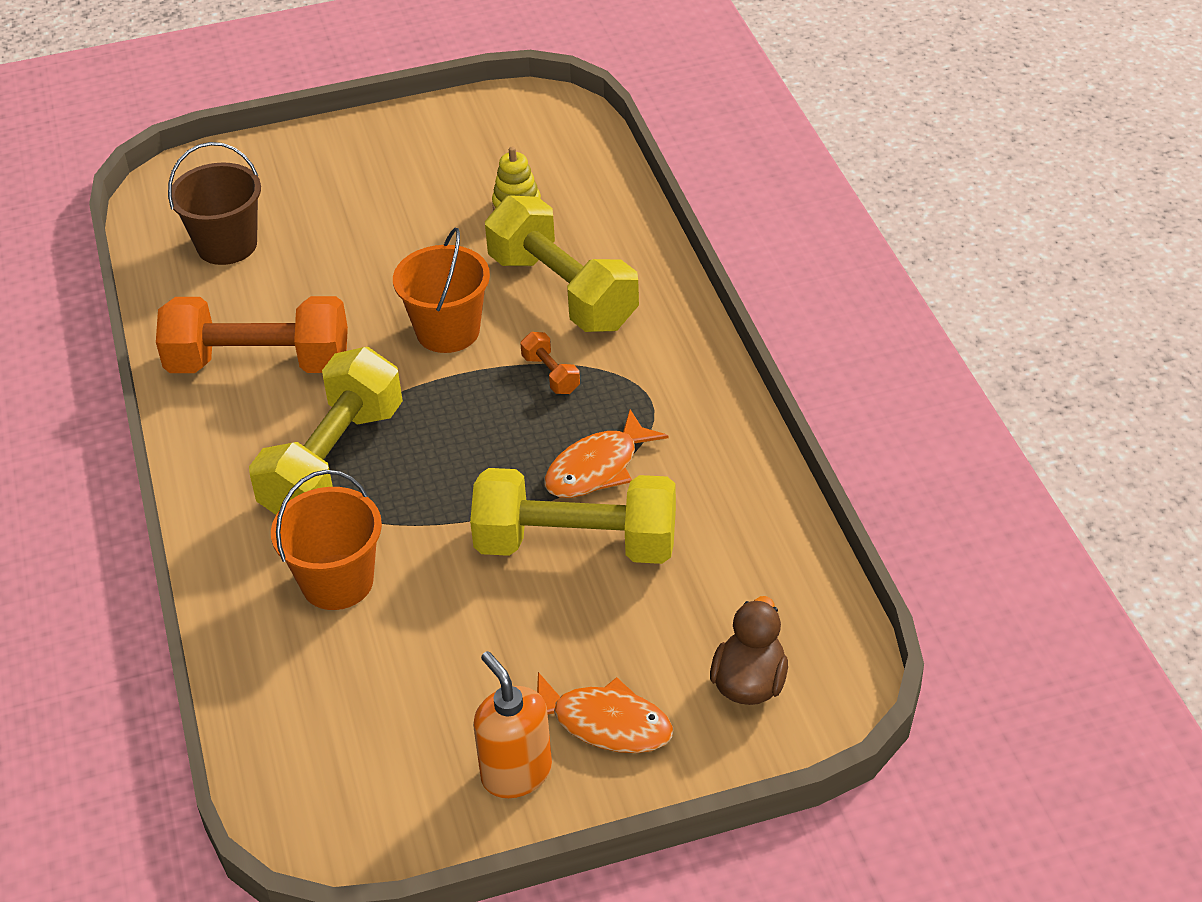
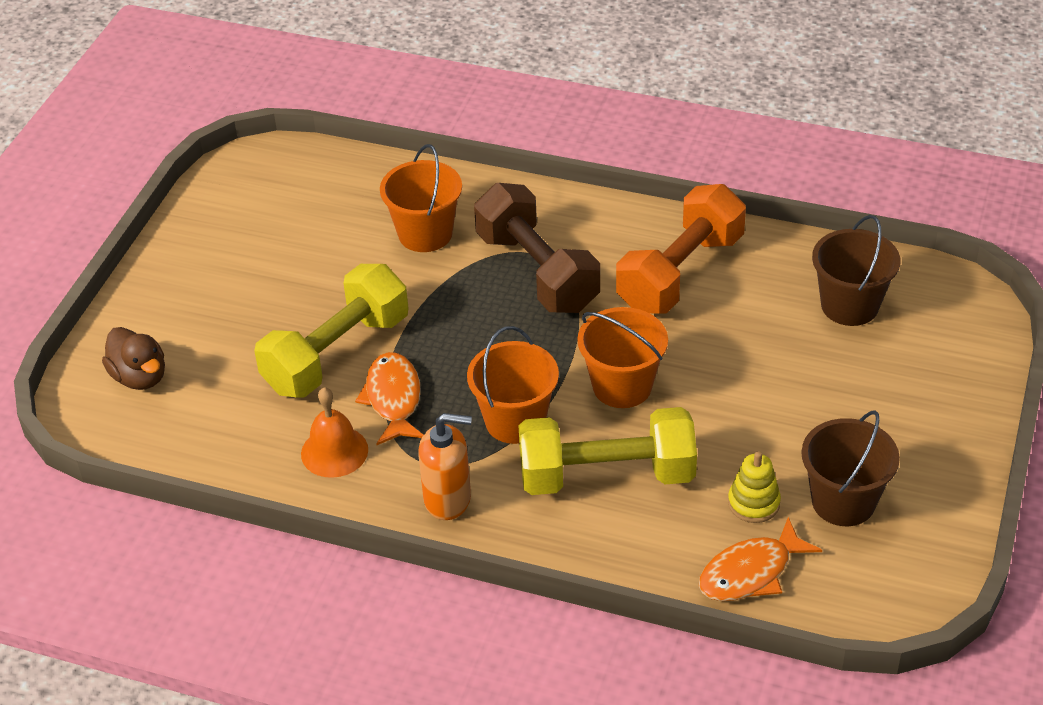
camera: 125 degrees right, 0 degrees up
(333, 462) = (537, 272): yellow dumbbell -> brown dumbbell
(472, 165) = (843, 501): none -> brown bucket
(516, 773) = (201, 248): orange soap dispenser -> orange soap dispenser (448, 499)
(550, 374) = (515, 421): orange dumbbell -> orange bucket
(604, 723) = (189, 299): orange fish -> orange fish (751, 572)
(698, 470) = (334, 451): none -> orange bell

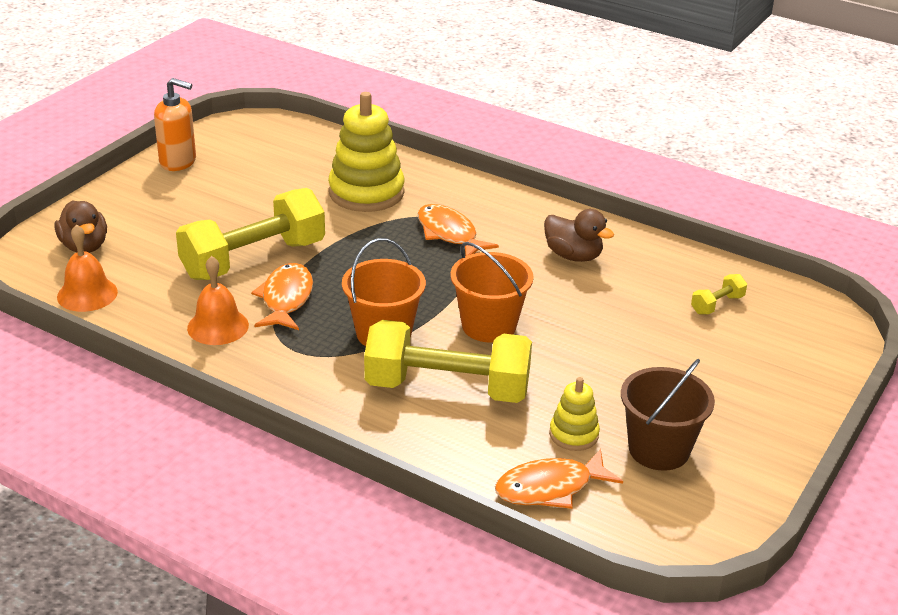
camera: 10 degrees right, 10 degrees down
(172, 441) = (87, 294): none -> orange bell
(425, 234) = (366, 193): orange bucket -> yellow stacking toy
(448, 499) = (299, 379): orange soap dispenser -> orange soap dispenser (178, 162)
(537, 272) = (449, 234): brown dumbbell -> orange fish
(680, 273) = (573, 256): orange dumbbell -> brown duck
(849, 305) = (717, 304): brown bucket -> yellow dumbbell

